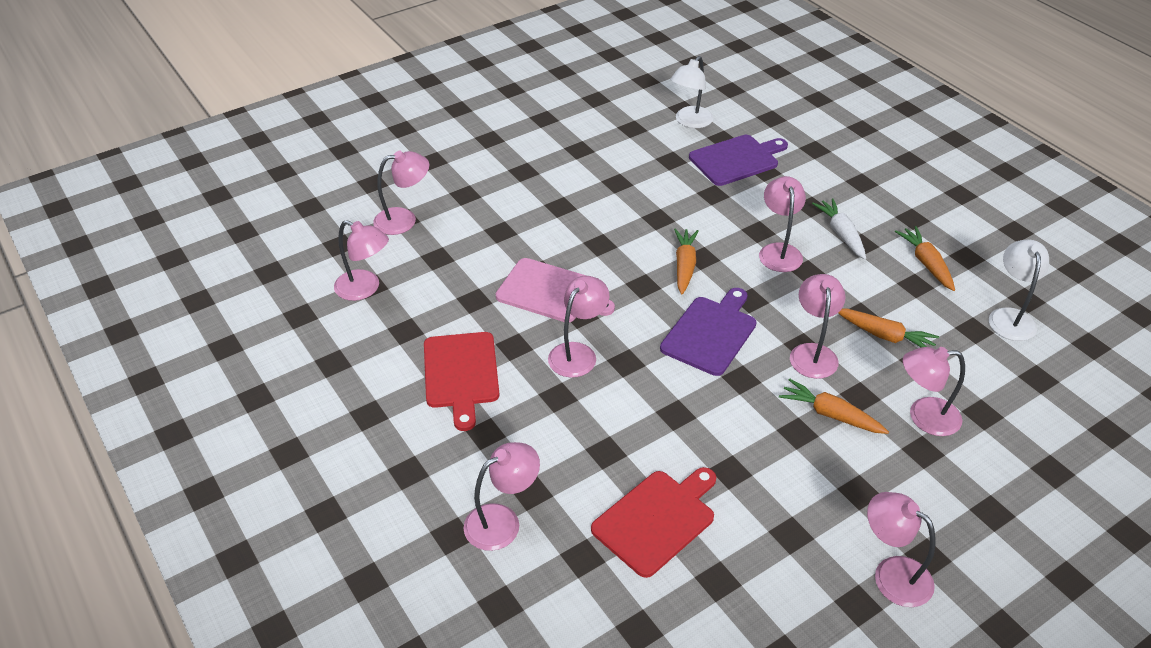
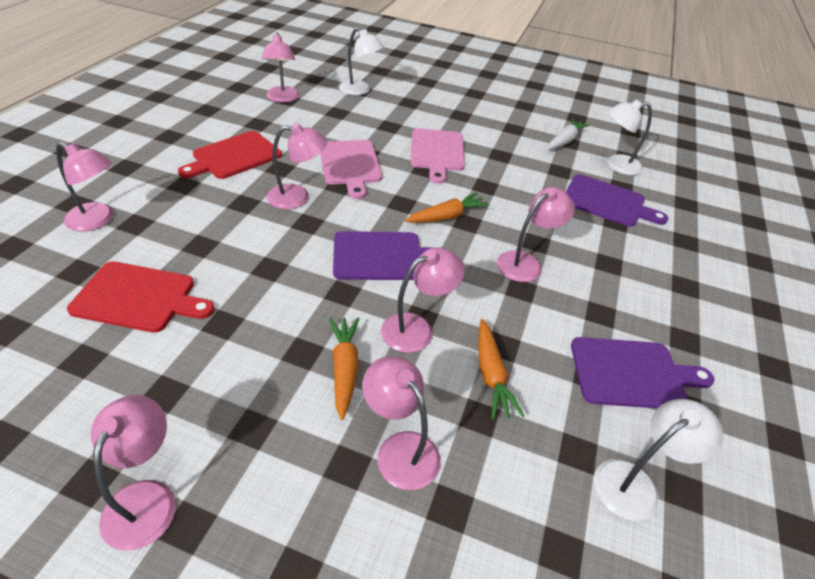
camera: 50 degrees right, 0 degrees up
(404, 220) = (360, 90): pink lamp -> white lamp
(578, 221) = (437, 152): none -> pink cutting board
(841, 234) = (596, 295): white carrot -> white carrot (564, 141)
(926, 264) = (632, 373): orange carrot -> purple cutting board

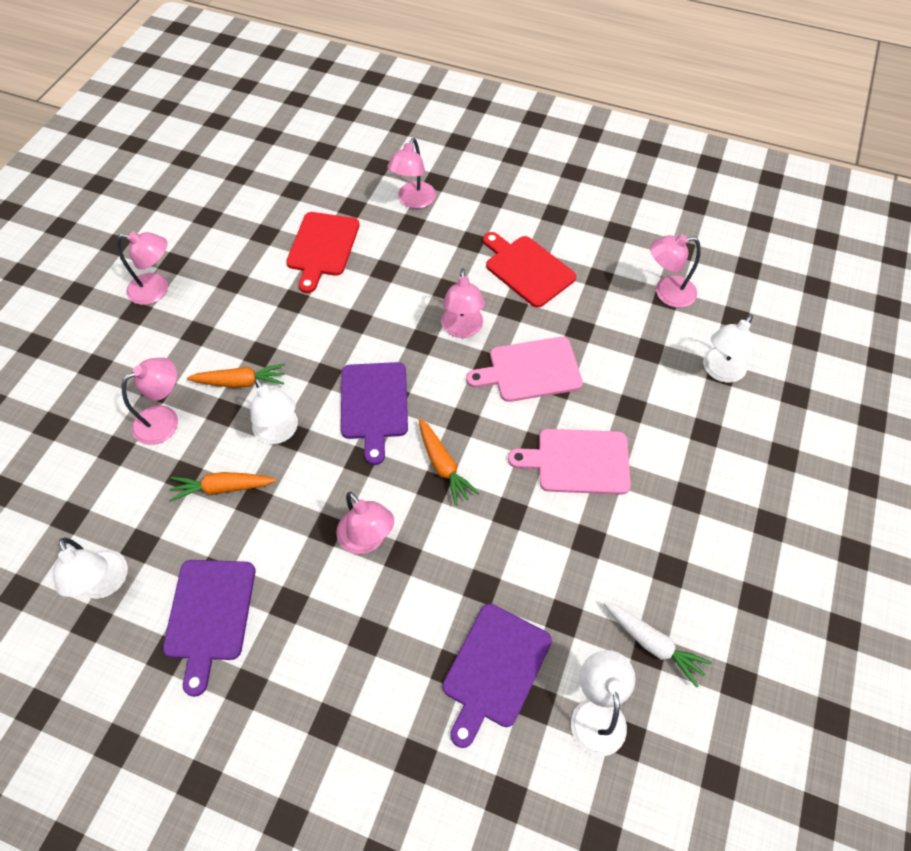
camera: 95 degrees right, 15 degrees up
(417, 328) = (279, 432): pink lamp -> white lamp

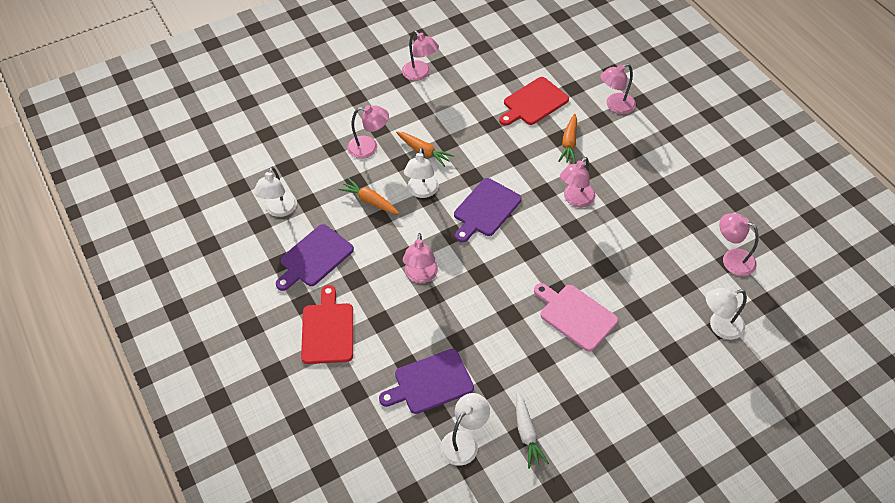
camera: 40 degrees right, 5 degrees down
(443, 465) = (495, 266): orange carrot -> orange carrot (569, 143)
(527, 269) = (650, 189): red cutting board -> red cutting board (328, 330)
(530, 370) = (595, 248): pink cutting board -> none

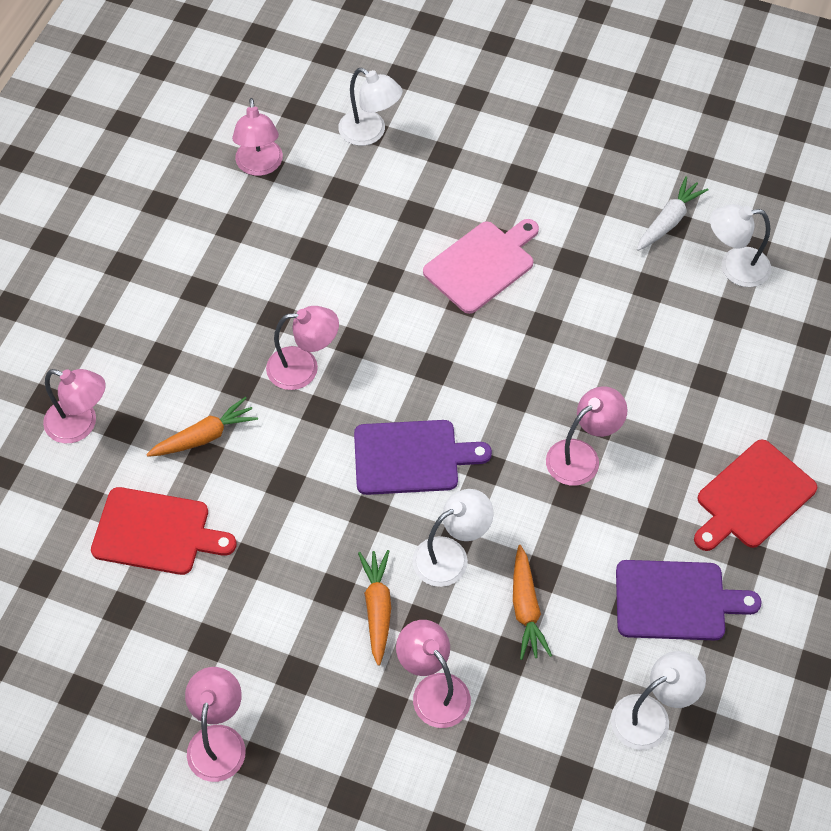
camera: 130 degrees left, 5 degrees up
(430, 383) = (705, 343): purple cutting board -> none
(575, 315) = (482, 264): pink cutting board -> pink cutting board turned 135 degrees counterclockwise

